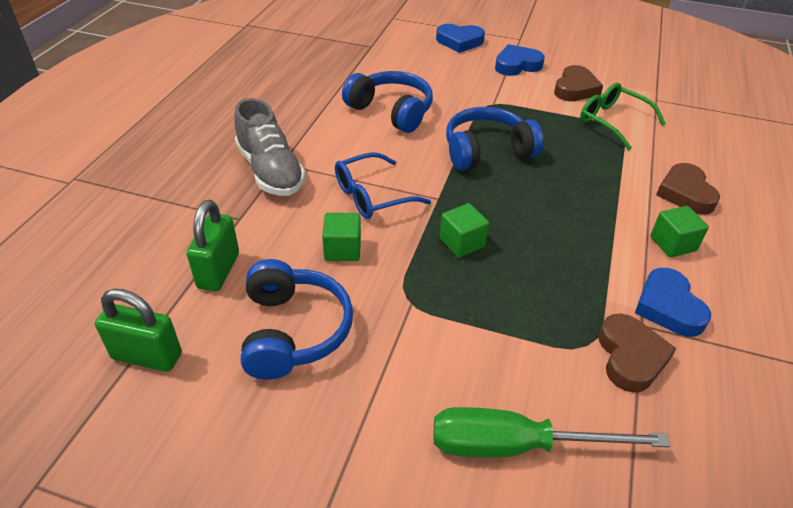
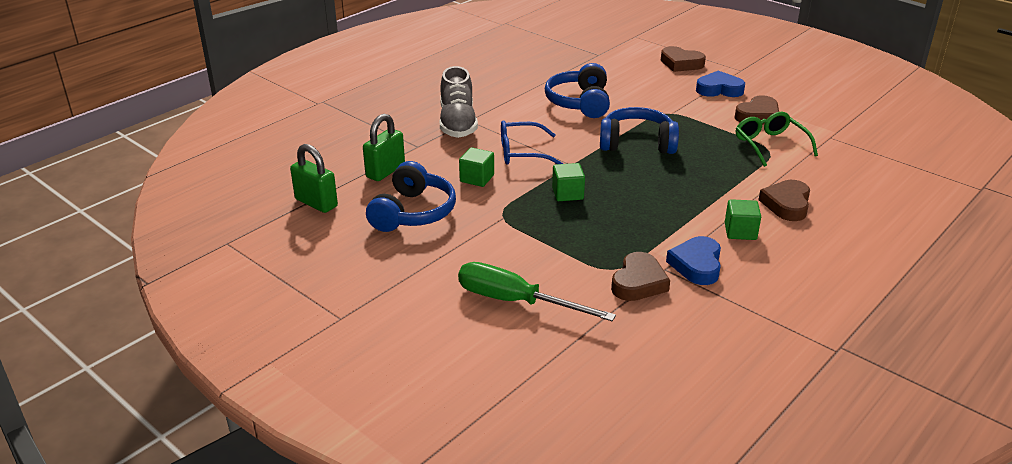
camera: 25 degrees right, 10 degrees down
(391, 111) = (579, 103): blue headphones -> blue headphones turned 150 degrees counterclockwise
(459, 42) = (681, 63): blue heart -> brown heart

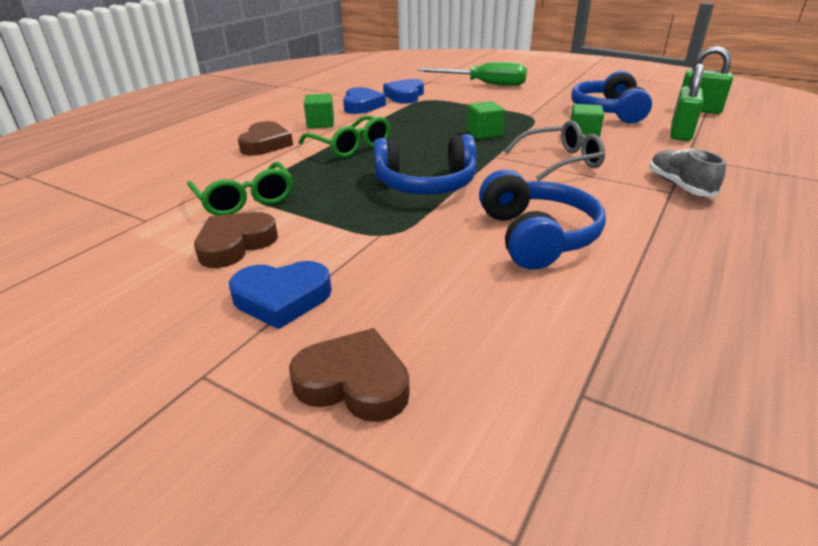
camera: 170 degrees right, 0 degrees up
(458, 123) = (679, 186): grey shoe -> grey shoe, size x0.65
(522, 153) = (560, 161): blue glasses -> grey glasses
(638, 282) = (405, 96): brown heart -> blue heart
(700, 191) = (350, 146): none -> green glasses

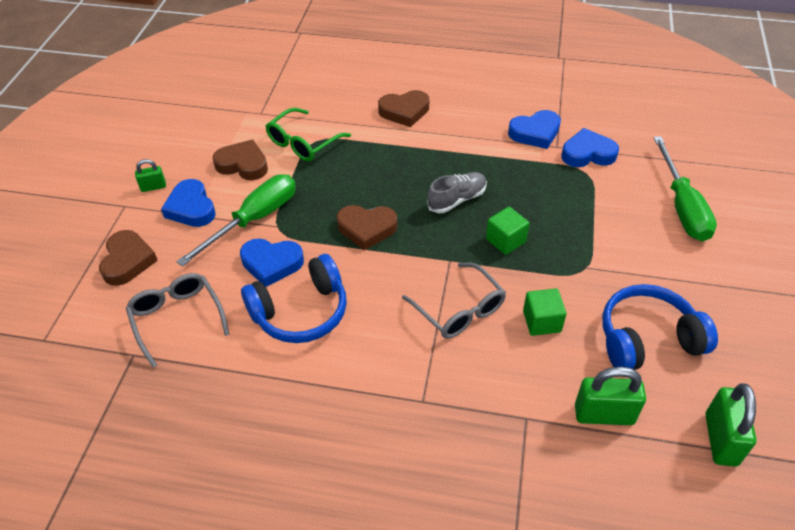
camera: 70 degrees right, 15 degrees up
(190, 334) = (153, 187): none -> green padlock
(320, 124) = (468, 124): green cube -> none
(350, 146) = (425, 160): green glasses -> none
(355, 249) = (254, 220): none -> green screwdriver
(426, 184) = (366, 229): blue headphones -> brown heart
(445, 245) = (271, 264): none -> blue heart
(515, 336) = (177, 319): none -> grey glasses
(679, 186) = (439, 408): grey shoe -> grey shoe (457, 200)

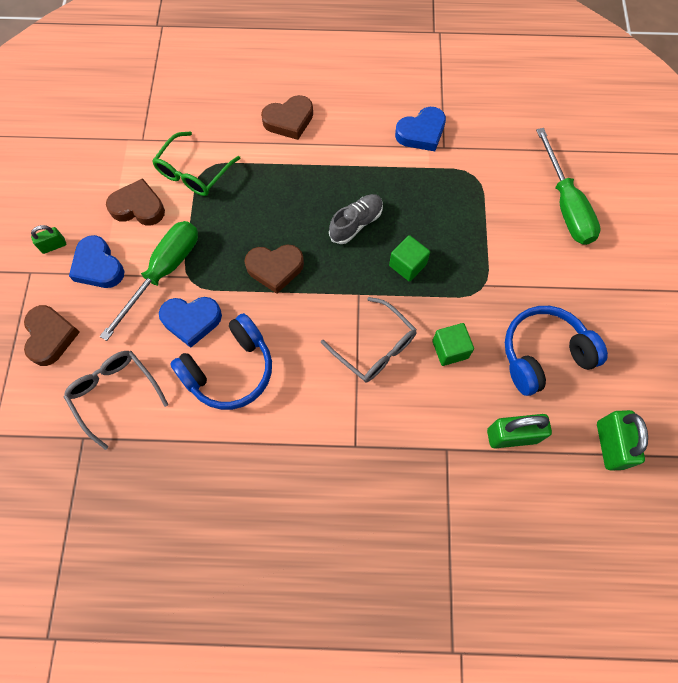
camera: 10 degrees left, 20 degrees up
(588, 153) = (474, 152): blue heart -> none

